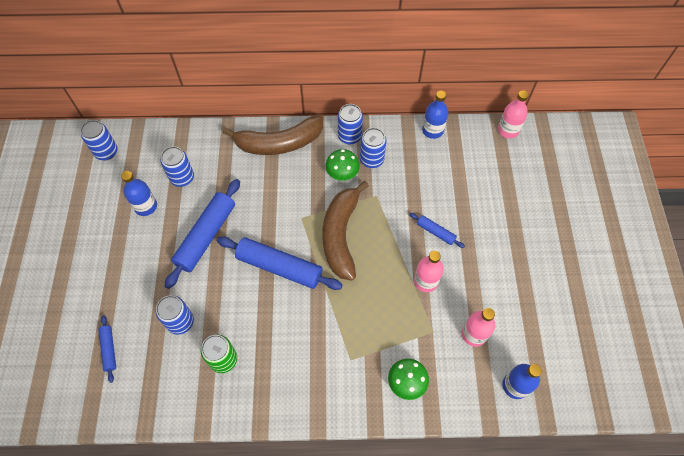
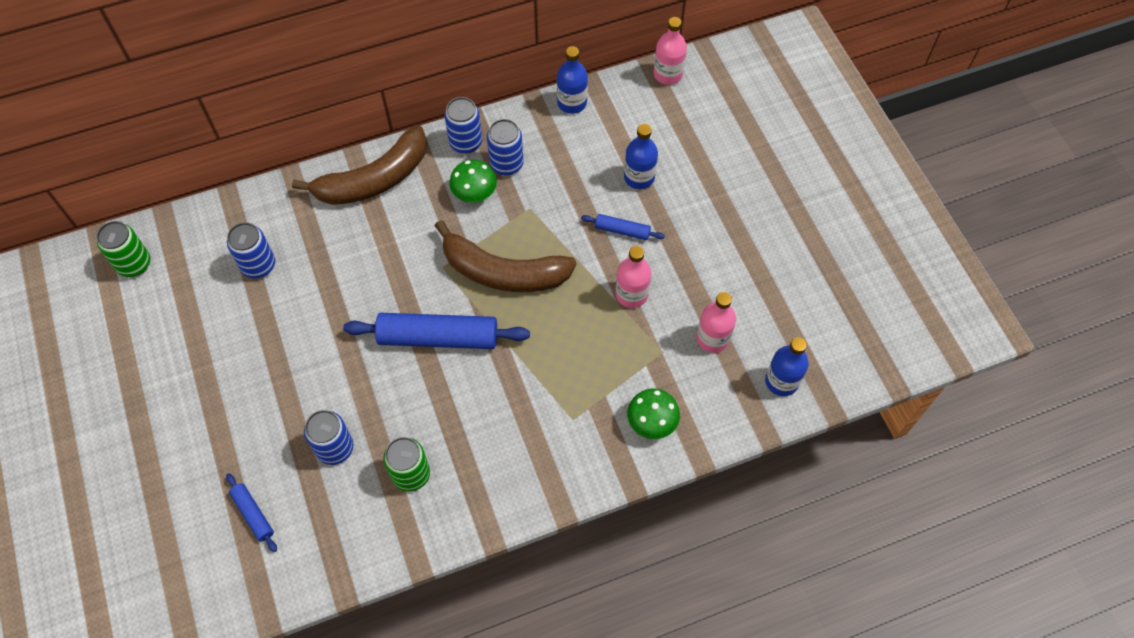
camera: 20 degrees left, 0 degrees up
(106, 152) = (134, 264): blue can -> green can
(146, 206) = (223, 318): blue bottle -> blue bottle (639, 177)
(206, 236) = (323, 330): blue rolling pin -> none
(341, 235) = (503, 272): brown banana -> brown banana turned 60 degrees counterclockwise

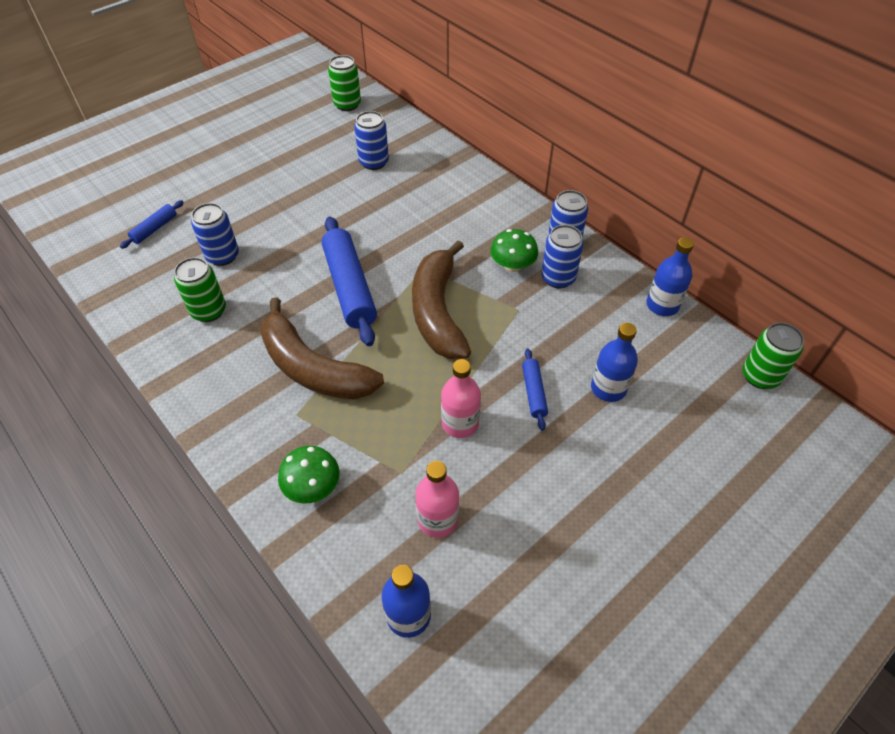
camera: 70 degrees right, 10 degrees down
(374, 180) = (489, 198): brown banana -> brown banana (313, 368)
(668, 74) = (760, 376): pink bottle -> green can

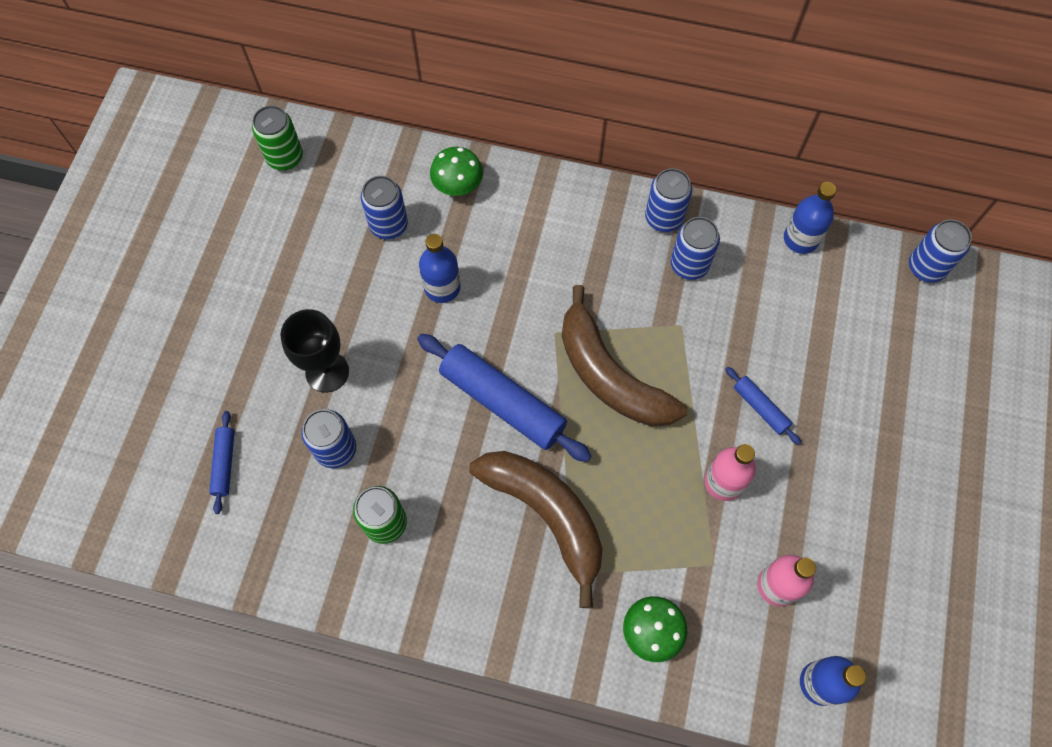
camera: 35 degrees left, 15 degrees up
(260, 215) = (327, 372): none -> black goblet
(313, 368) = (546, 515): brown banana -> brown banana turned 135 degrees counterclockwise
(512, 265) = (637, 276): green mushroom -> green mushroom (458, 185)
(608, 388) = (817, 361): blue bottle -> blue bottle (442, 287)
(760, 376) = (926, 267): green can -> blue can

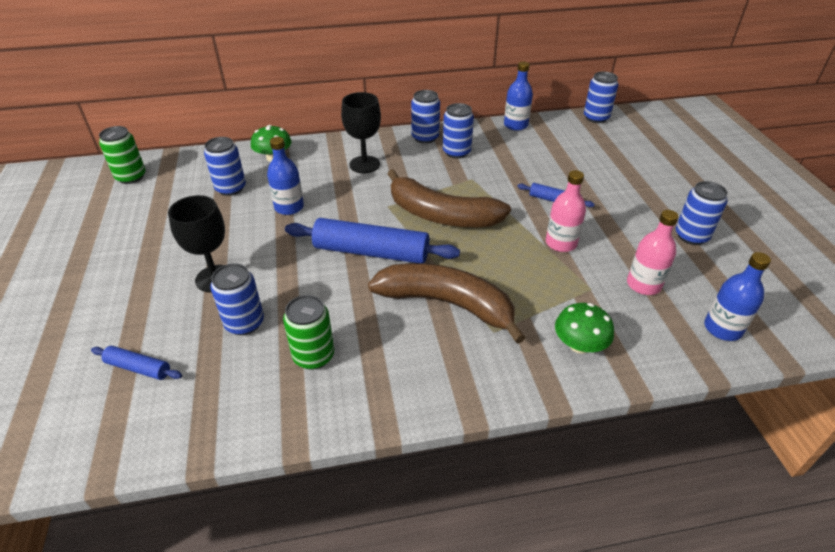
camera: 25 degrees left, 25 degrees down
(224, 464) = (138, 368): blue rolling pin -> blue rolling pin turned 45 degrees counterclockwise
(561, 243) = (364, 164): none -> black goblet
(890, 540) = (691, 236): none -> blue can

